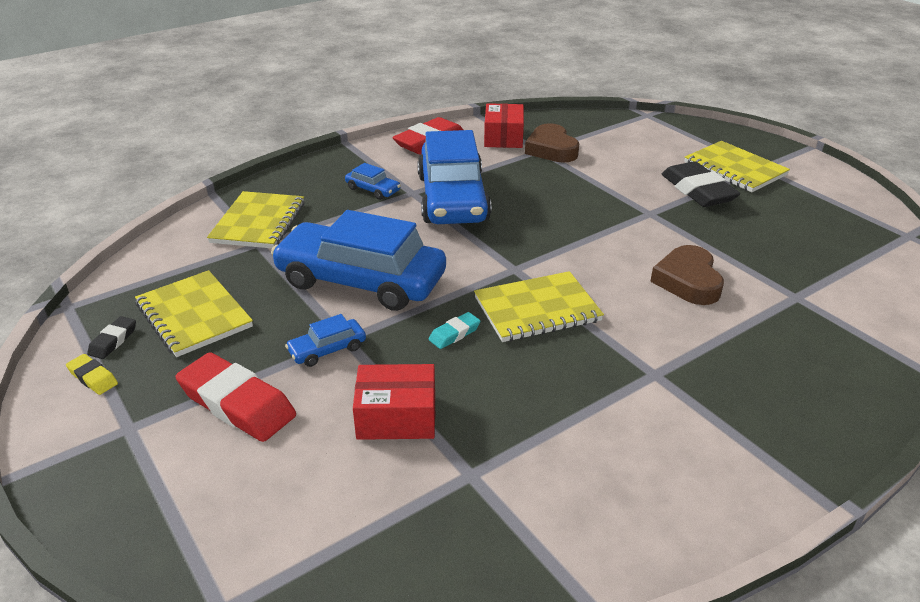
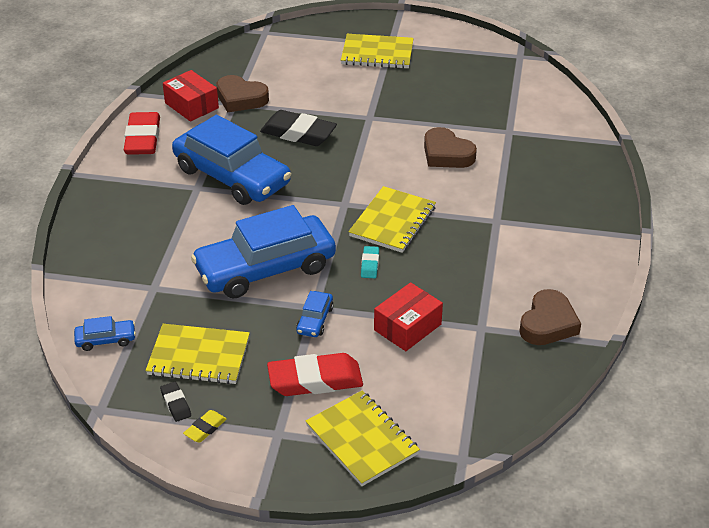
camera: 45 degrees left, 5 degrees up
(93, 377) = (205, 429): yellow eraser -> yellow eraser turned 45 degrees counterclockwise
(259, 222) = (126, 273): yellow notebook -> yellow notebook (362, 440)
(373, 190) = (165, 201): blue car -> blue car (106, 340)
(557, 530) = (548, 323): none -> brown heart
(697, 191) = (376, 84): black eraser -> black eraser (298, 133)

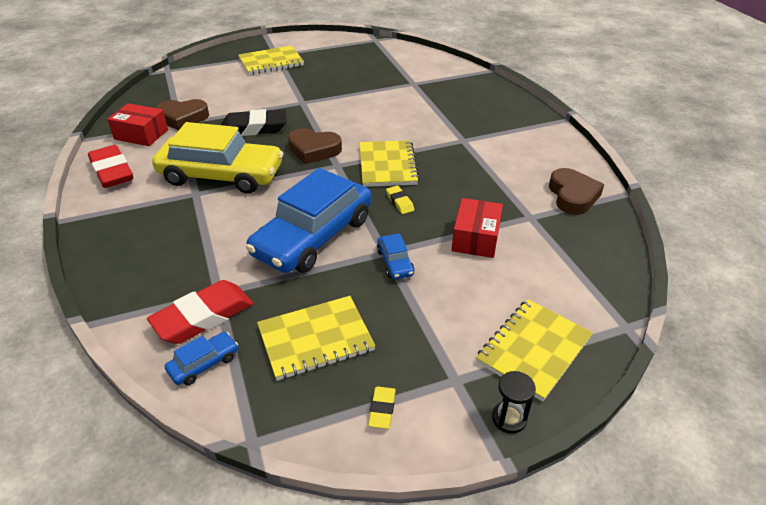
camera: 30 degrees left, 0 degrees up
(176, 404) = (331, 398): black eraser -> none
(232, 176) = (221, 175): blue car -> yellow car
(292, 478) = (509, 418): none -> black hourglass
(315, 380) = (443, 314): red eraser -> red eraser (203, 317)
(362, 440) = (533, 350): yellow notebook -> yellow notebook turned 75 degrees counterclockwise
(370, 265) = (399, 202): turquoise eraser -> yellow eraser
(446, 154) = (383, 109): brown heart -> brown heart (314, 150)

